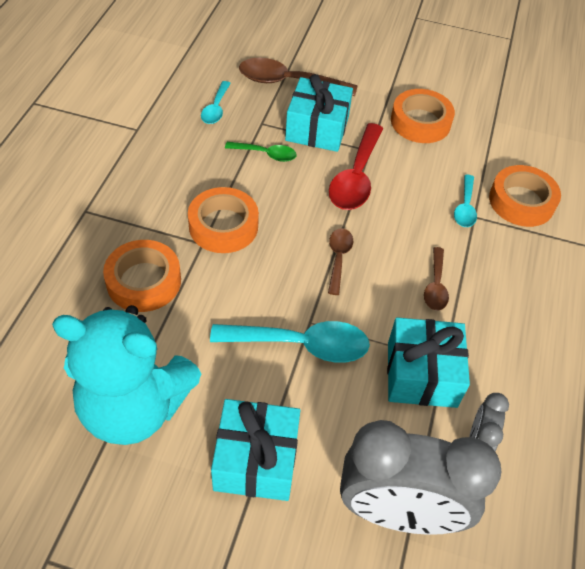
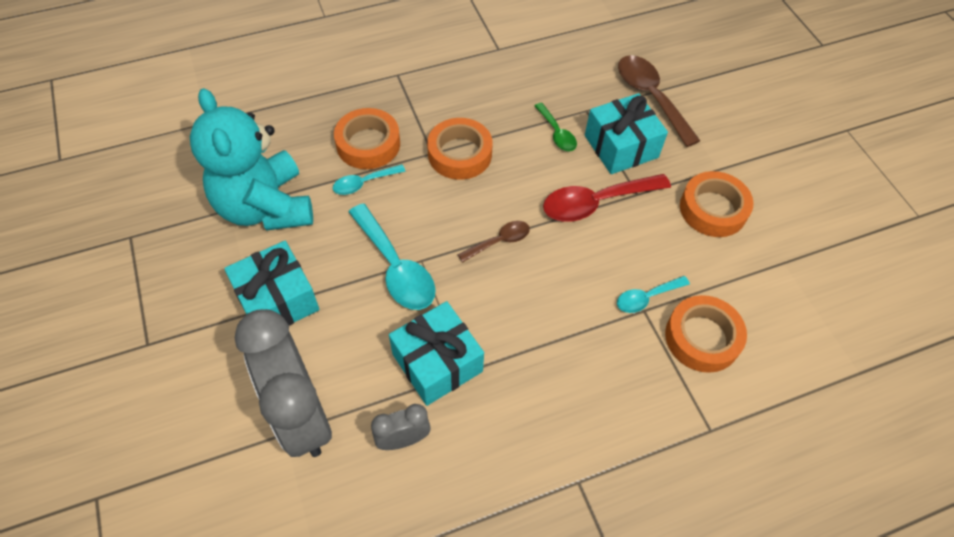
camera: 55 degrees right, 5 degrees up
(216, 109) = (569, 75): turquoise spoon -> turquoise spoon (364, 183)
(435, 286) = (536, 323): brown spoon -> none

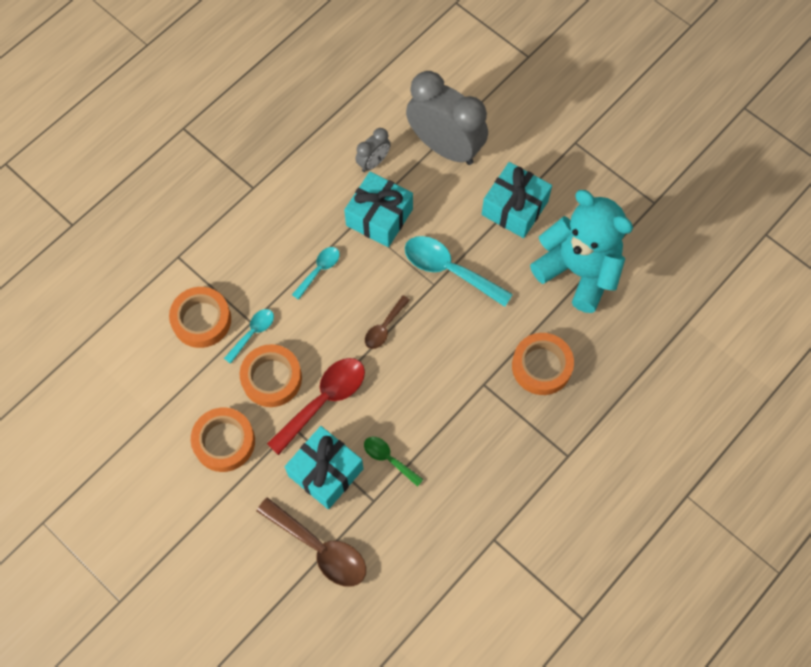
camera: 155 degrees right, 10 degrees up
(364, 183) = (519, 328): turquoise spoon -> turquoise spoon (319, 270)
(459, 154) = (460, 394): orange tape -> orange tape (271, 378)

